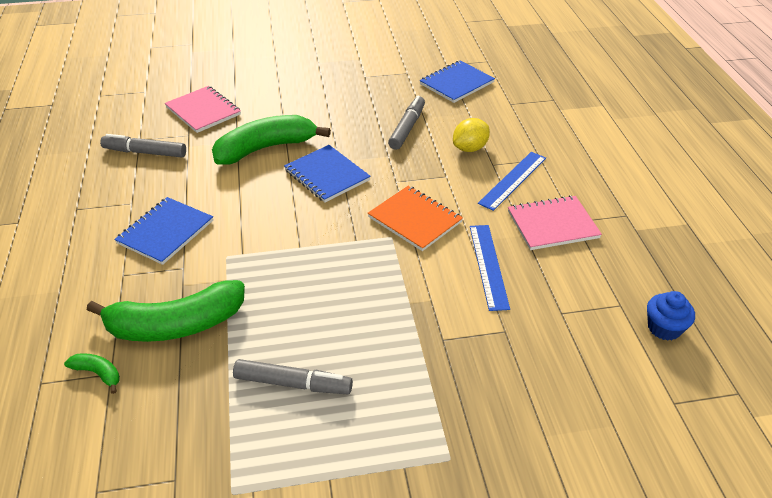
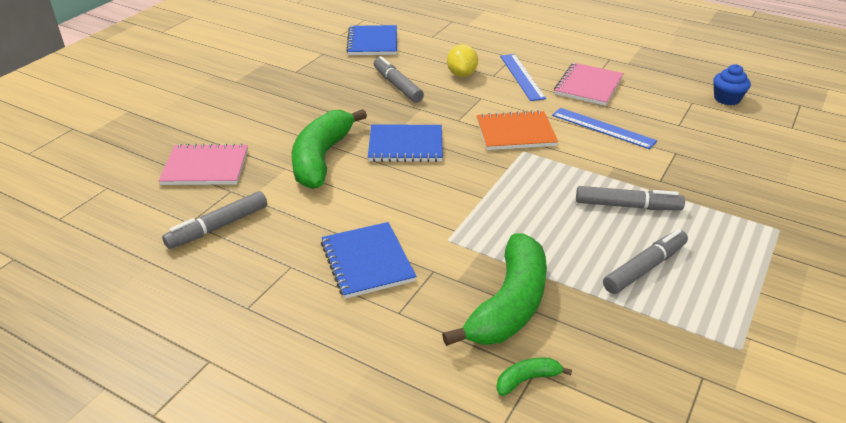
camera: 50 degrees left, 5 degrees down
(376, 335) = (627, 206): none -> grey marker

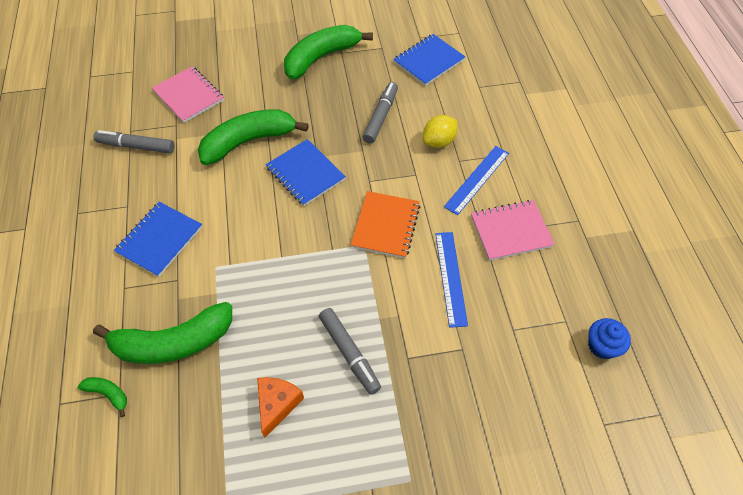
camera: 50 degrees right, 20 degrees up
(284, 82) = (321, 58): none -> green banana
(515, 133) = (385, 225): orange notebook -> orange notebook turned 60 degrees clockwise
(644, 268) = (277, 404): grey marker -> orange cheese

